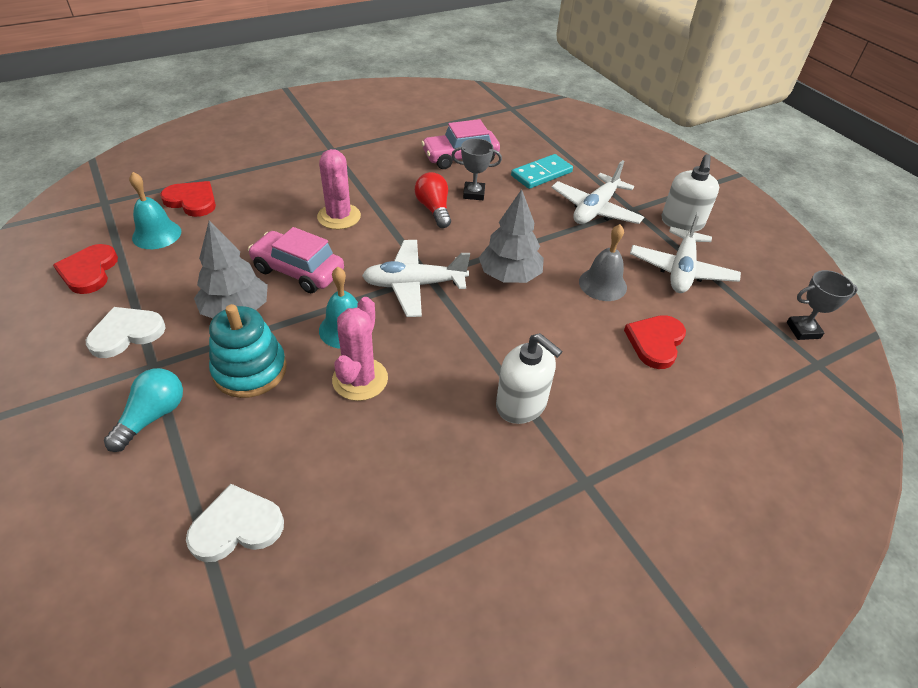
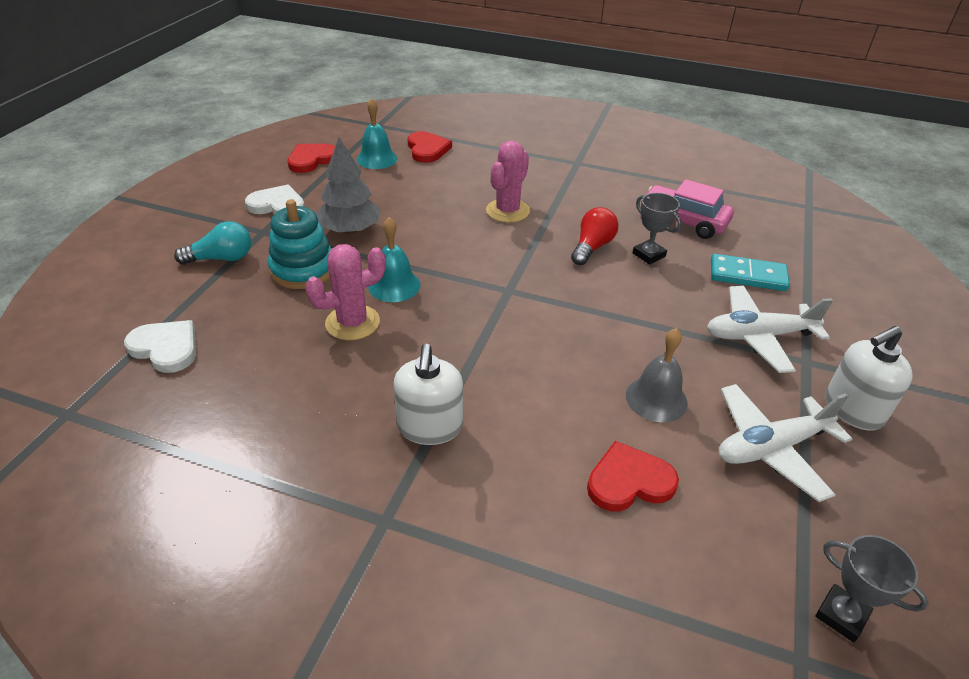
camera: 50 degrees right, 5 degrees down
(298, 271) = (423, 230): pink car -> none
(414, 285) = (487, 289): white plane -> none
(509, 275) = (576, 333): grey tree -> none

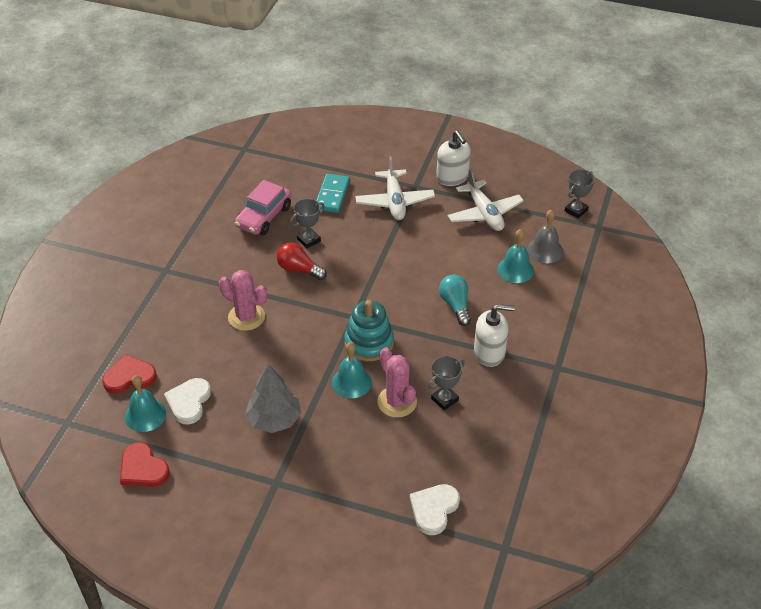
camera: 90 degrees left, 5 degrees up
(221, 258) = (319, 503): turquoise light bulb -> turquoise light bulb (455, 305)
(277, 205) = (232, 480): white heart -> white heart (188, 402)
(303, 270) = (333, 442): turquoise stacking toy -> turquoise stacking toy (369, 343)
(346, 369) = (444, 399): none -> grey trophy
(629, 481) = (515, 270): red heart -> turquoise bell
(656, 399) = (454, 253): grey bell -> grey bell (545, 250)

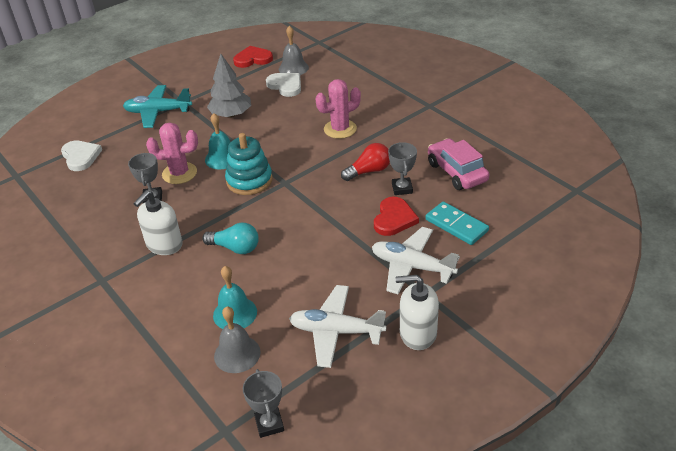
camera: 125 degrees right, 5 degrees down
(129, 377) = (333, 69): red heart -> red heart (394, 219)
(145, 415) = (293, 68): turquoise bell -> grey bell
(311, 493) = (158, 112): none -> turquoise plane

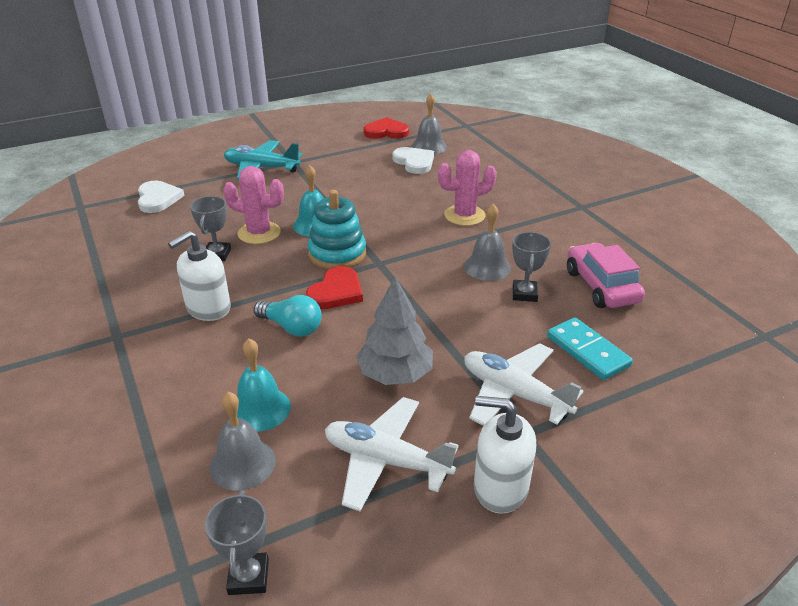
camera: 10 degrees right, 5 degrees down
(231, 114) = (341, 182): grey tree -> grey tree (395, 374)
(369, 171) = (487, 267): red light bulb -> grey bell
(394, 219) = (505, 328): red heart -> red heart (336, 292)

